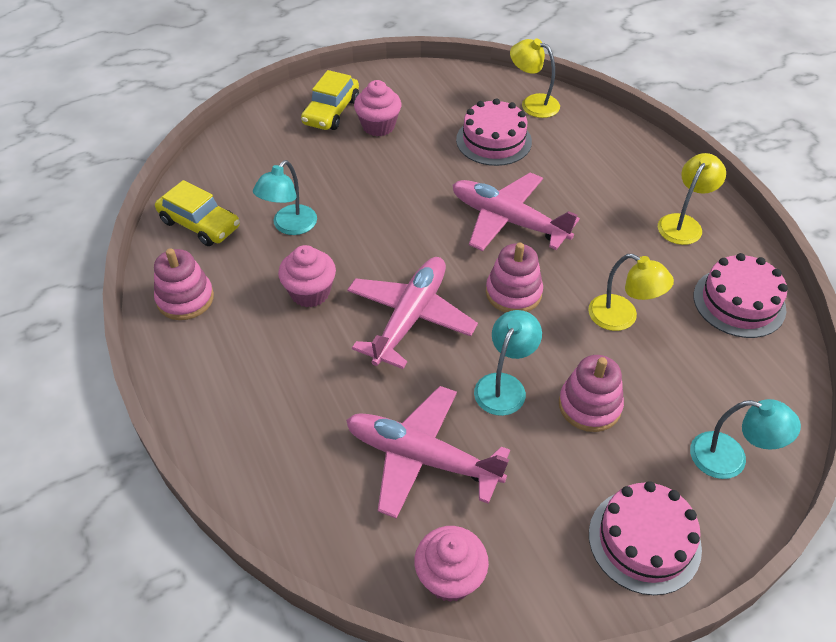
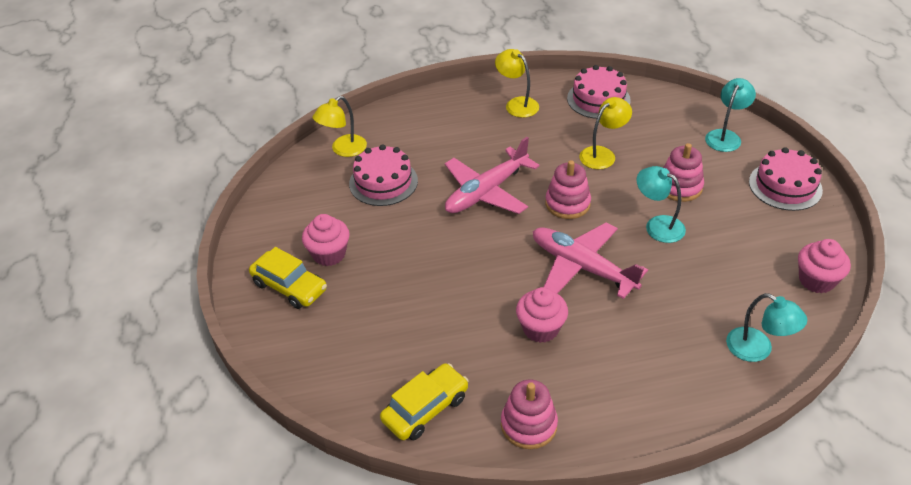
camera: 75 degrees left, 5 degrees down
(289, 226) = (450, 336): turquoise lamp -> turquoise lamp (757, 350)
(422, 458) = (720, 280): pink plane -> none

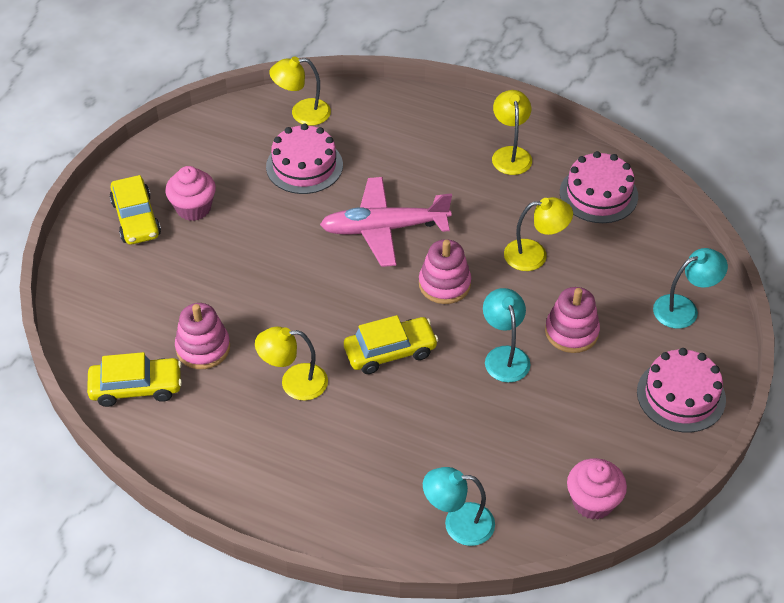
camera: 35 degrees right, 5 degrees up
(528, 425) = (199, 453): pink stacking toy -> pink stacking toy (203, 348)
(540, 329) = (294, 382): pink cupcake -> yellow lamp
(582, 267) = (390, 351): pink plane -> yellow car
(757, 350) = (458, 523): turquoise lamp -> turquoise lamp turned 105 degrees clockwise

